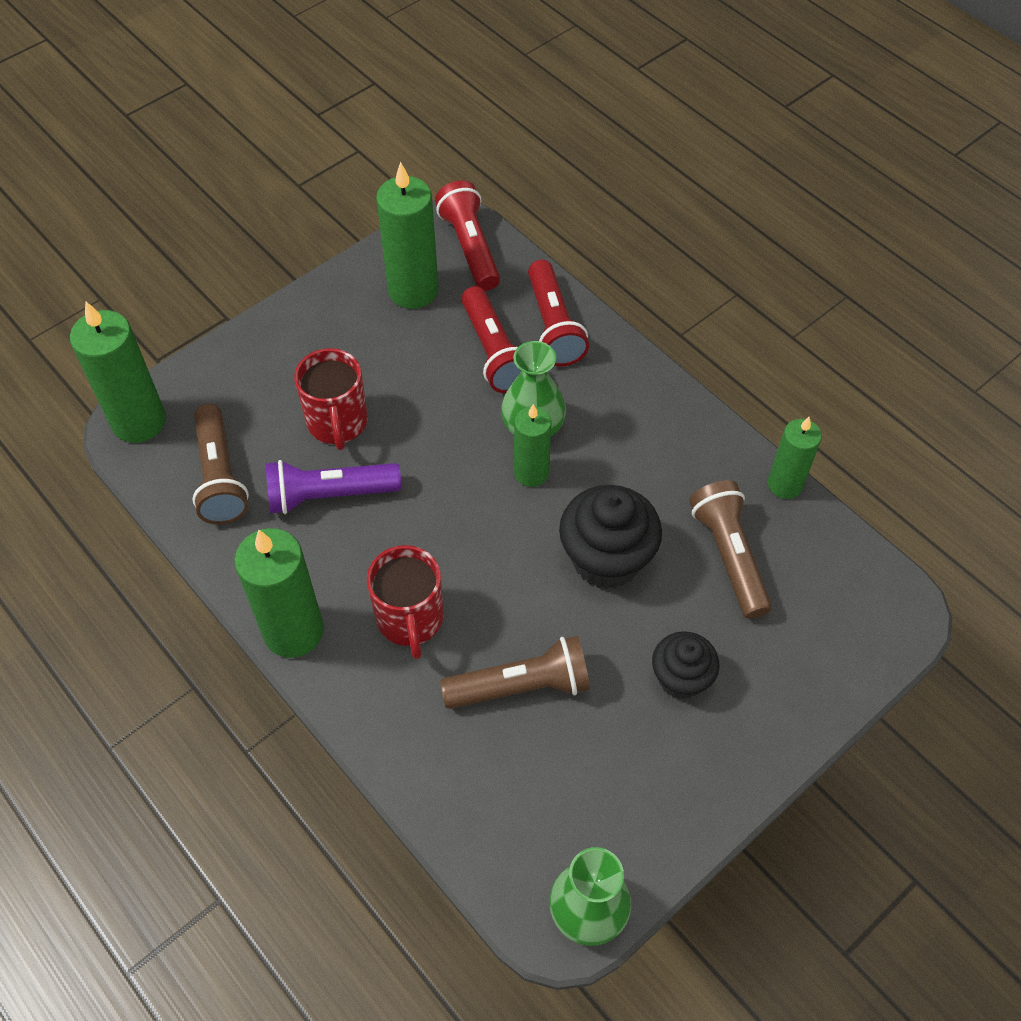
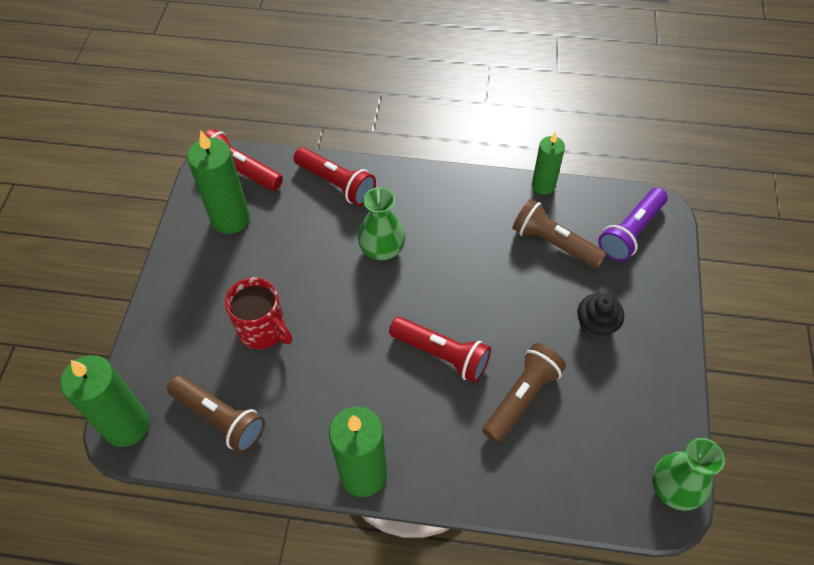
camera: 40 degrees left, 0 degrees up
(329, 495) = (302, 377): purple flashlight -> purple flashlight (630, 232)
(410, 619) = (424, 411): red mug -> none
(494, 352) = (317, 222): red flashlight -> red flashlight (442, 355)
(531, 473) = (407, 275): green candle -> none
(606, 559) = (495, 293): black cupcake -> none

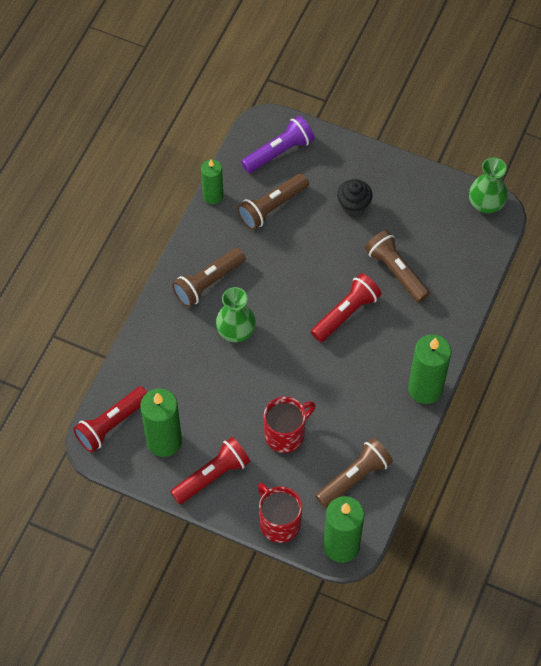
camera: 75 degrees left, 5 degrees up
(149, 351) = (279, 522): none -> red mug
(336, 184) = (155, 349): red flashlight -> red flashlight (212, 476)
(432, 208) = (208, 283): none -> brown flashlight
(630, 232) = (279, 152): purple flashlight -> purple flashlight turned 90 degrees counterclockwise

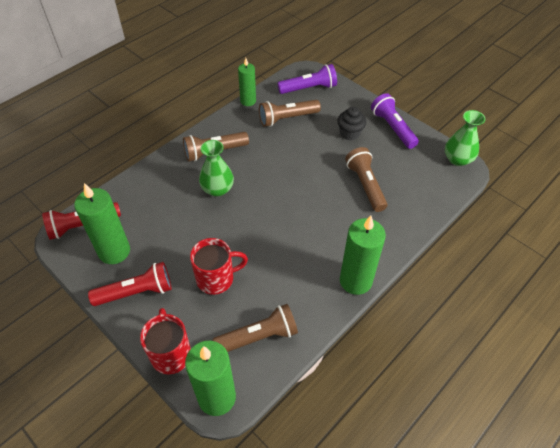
camera: 20 degrees right, 10 degrees down
(346, 313) = (311, 203): red flashlight -> none
(400, 181) = (392, 128): none -> purple flashlight

